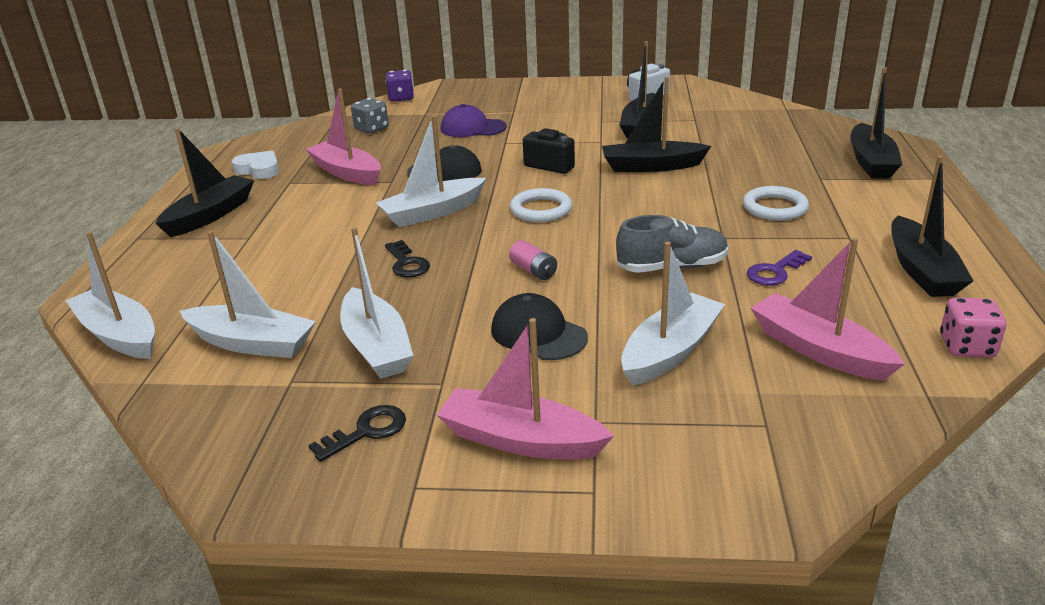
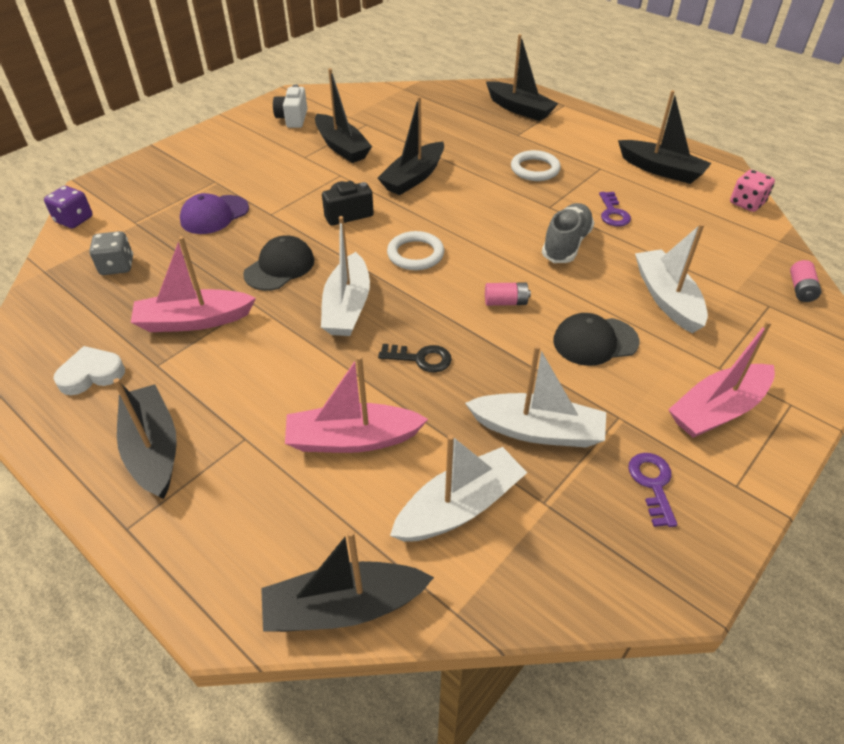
camera: 55 degrees left, 15 degrees up
(119, 335) = (344, 607): white boat -> black boat
(367, 431) = (652, 484): black key -> purple key
(819, 350) = (711, 247): pink boat -> pink boat (352, 439)
(841, 440) = (801, 289): none -> pink battery

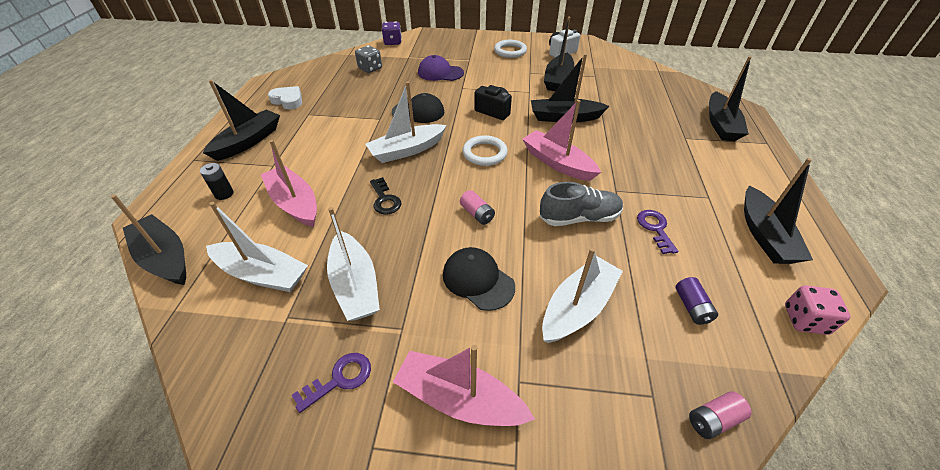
camera: 55 degrees right, 0 degrees up
(194, 321) = (349, 108): pink boat -> pink boat (557, 163)
(259, 508) = (224, 194): none -> black battery
(535, 169) = (653, 164): white ring -> white ring (510, 51)
(613, 213) = (655, 228): purple key -> purple key turned 120 degrees clockwise
(704, 243) = (691, 307): none -> purple battery

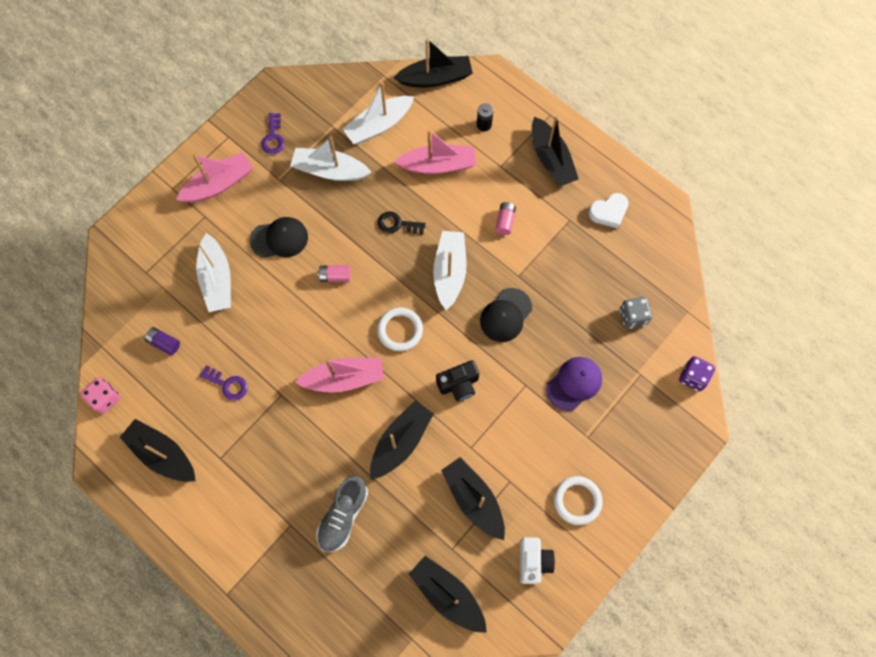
camera: 125 degrees right, 25 degrees up
(579, 218) = (277, 342): grey shoe -> grey shoe (343, 516)
(713, 420) = (114, 288): pink battery -> pink battery (505, 221)
(720, 124) = (280, 584): black boat -> black boat (448, 595)

